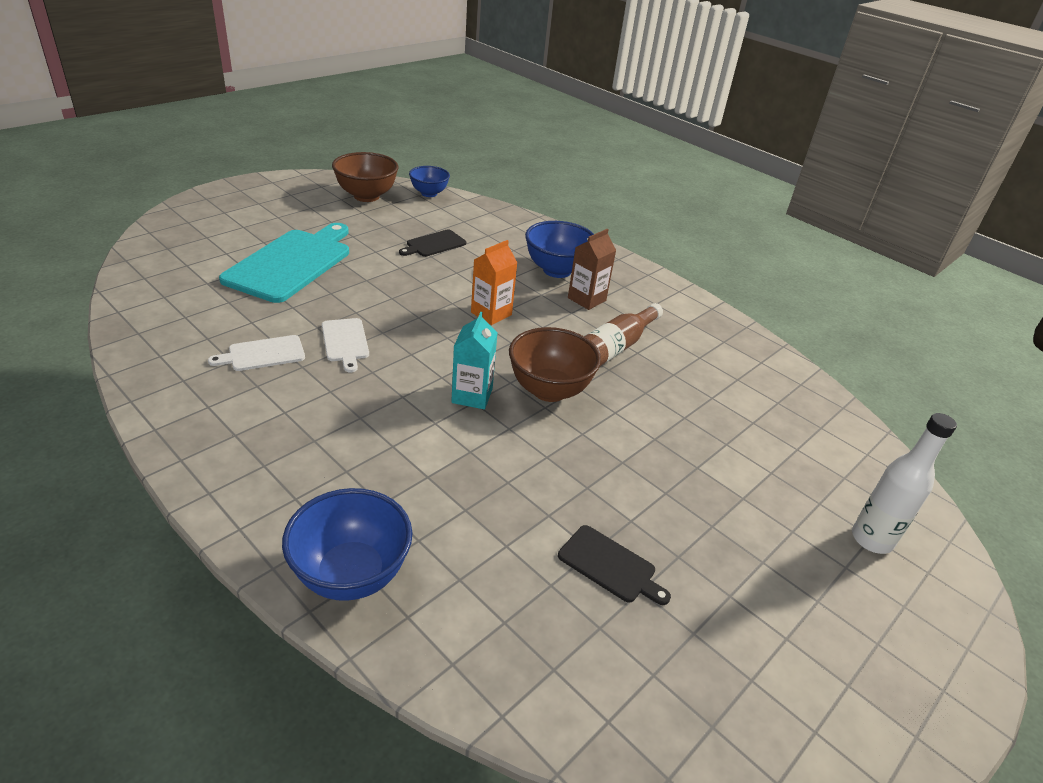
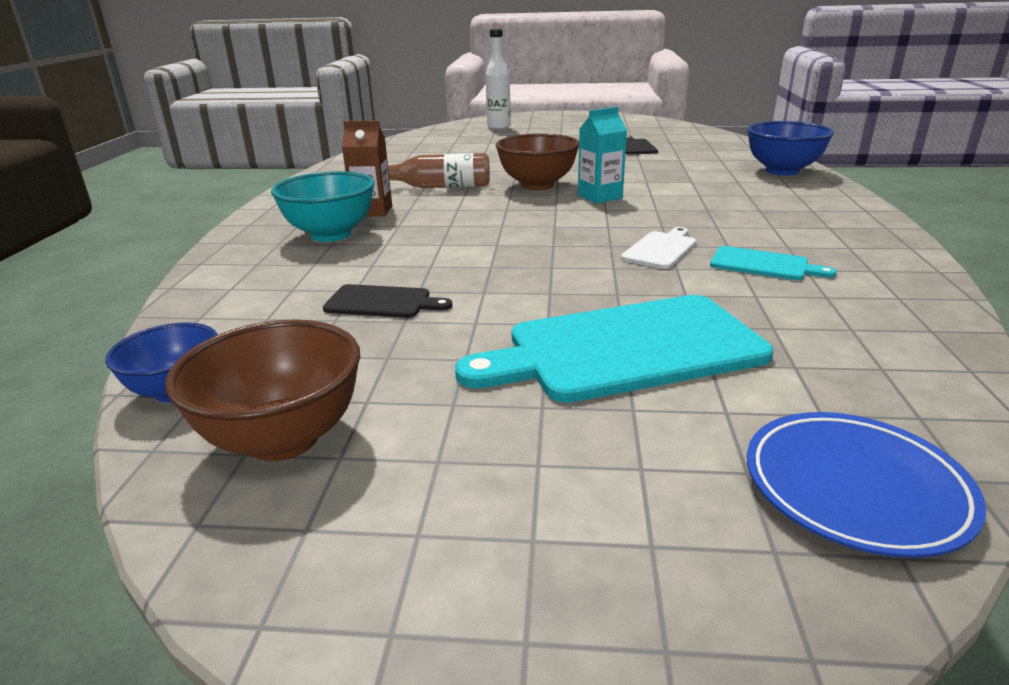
camera: 125 degrees left, 10 degrees down
(167, 244) = (855, 488): none -> blue plate
(263, 354) = (763, 265): white cutting board -> turquoise cutting board
(491, 313) = (479, 227): orange carton -> none
(557, 270) = (331, 234): blue bowl -> turquoise bowl

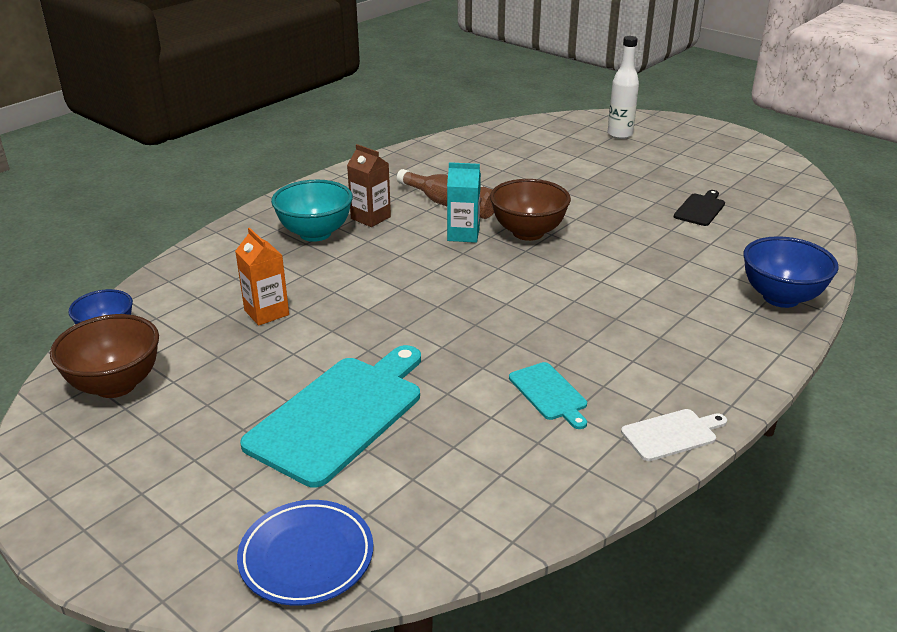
camera: 35 degrees right, 5 degrees up
(382, 302) = (266, 312): black cutting board -> orange carton
(600, 197) = (554, 267): turquoise carton -> turquoise carton (463, 234)
(624, 349) = (340, 415): turquoise cutting board -> turquoise cutting board turned 105 degrees clockwise
(661, 249) = (503, 344): white cutting board -> white cutting board (672, 434)

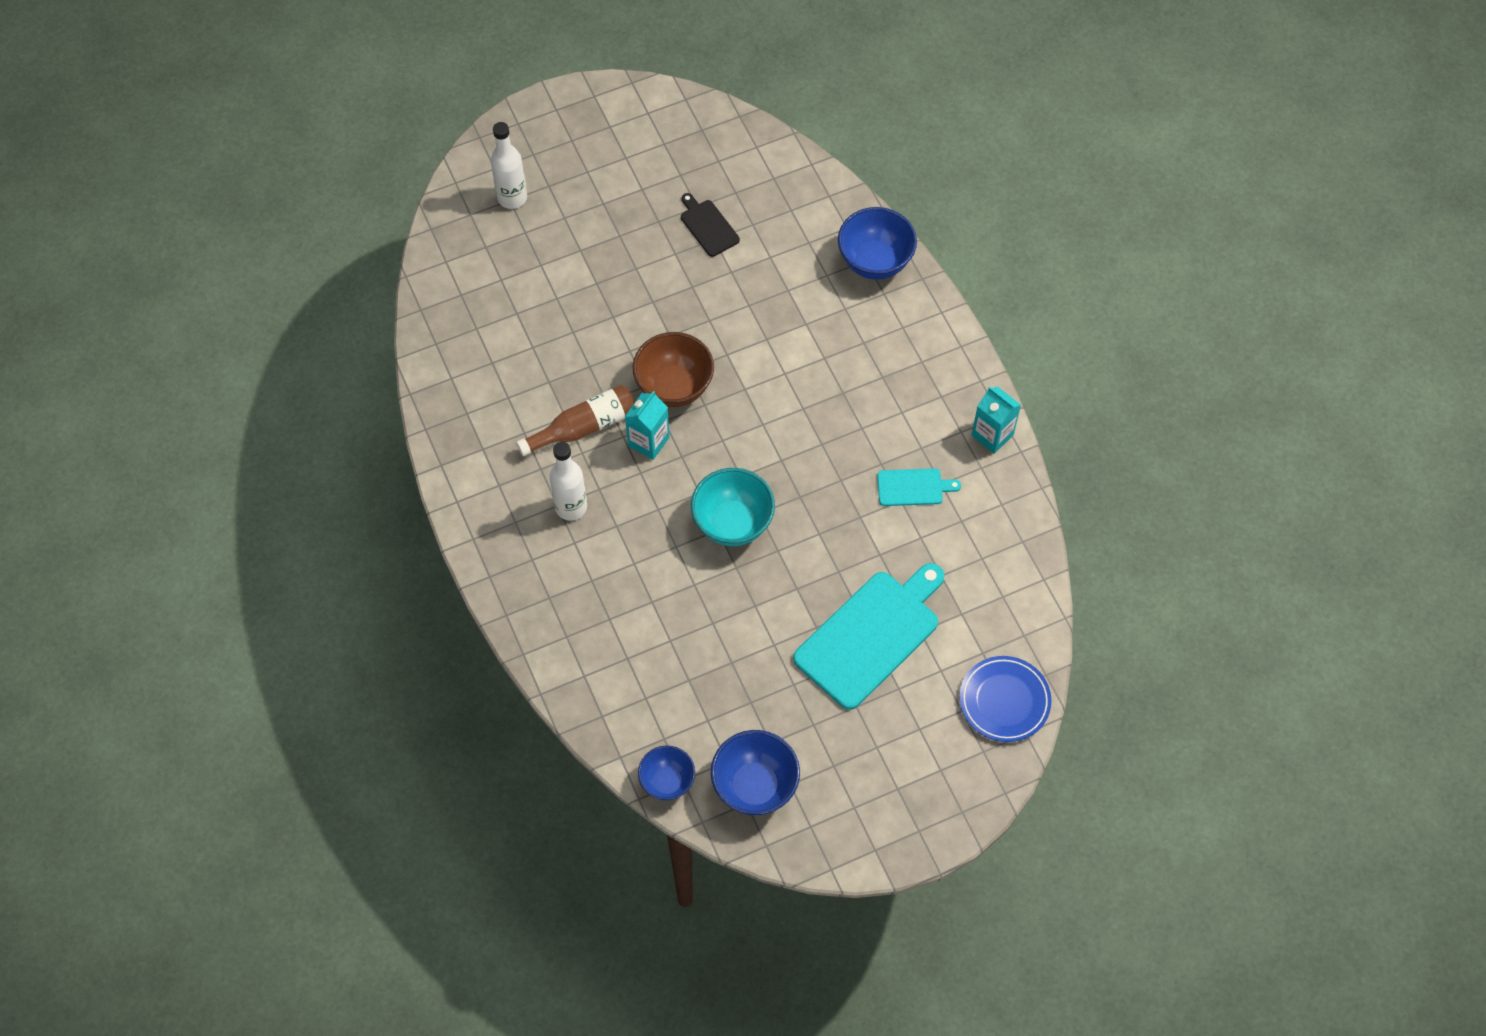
camera: 65 degrees left, 30 degrees up
(115, 385) = (755, 786): brown bowl -> blue bowl
(266, 312) = (701, 648): orange carton -> none
(315, 233) = (577, 566): turquoise bowl -> turquoise bowl (733, 523)
(340, 415) = (871, 635): turquoise cutting board -> turquoise cutting board turned 75 degrees clockwise
(370, 218) = (571, 507): brown carton -> white bottle
(672, 434) = (992, 435): white cutting board -> turquoise carton

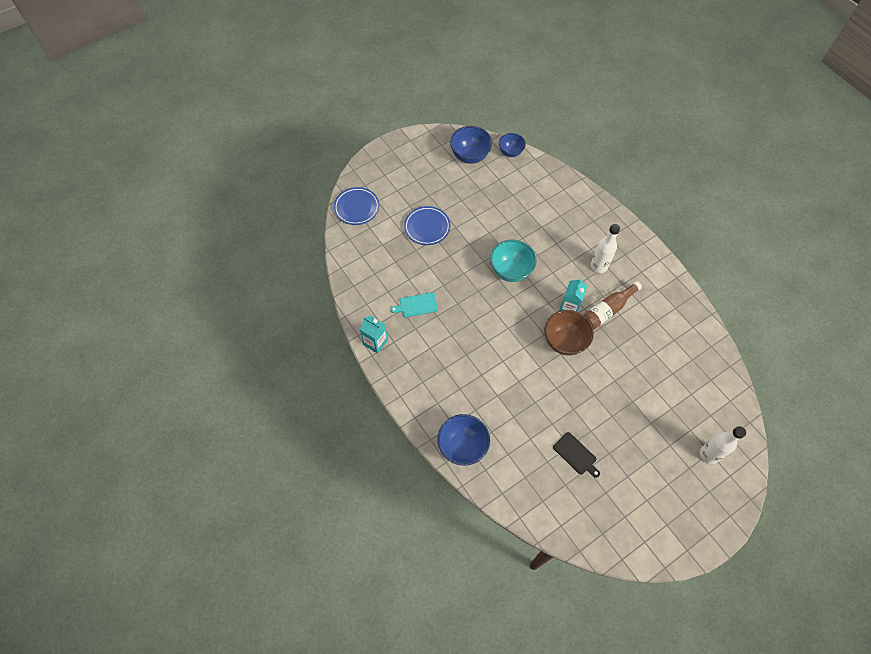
camera: 170 degrees right, 0 degrees up
(871, 635) = (427, 227): turquoise cutting board -> blue plate

